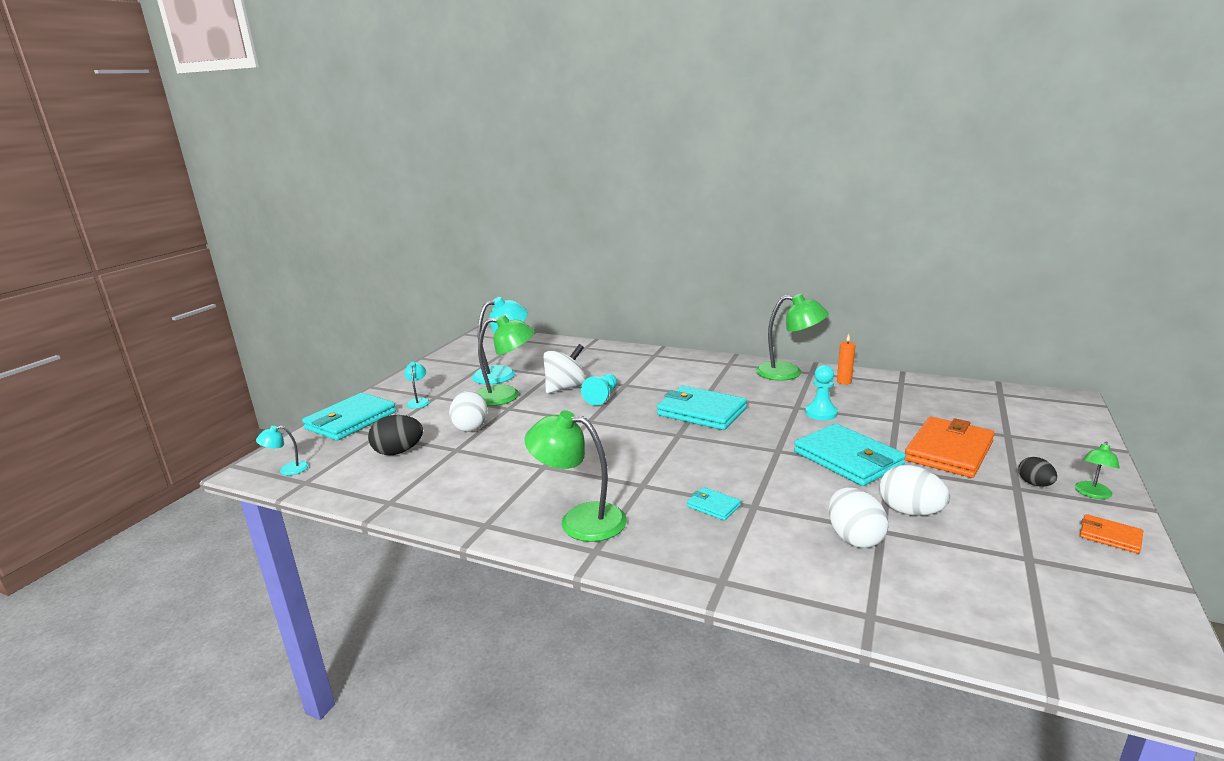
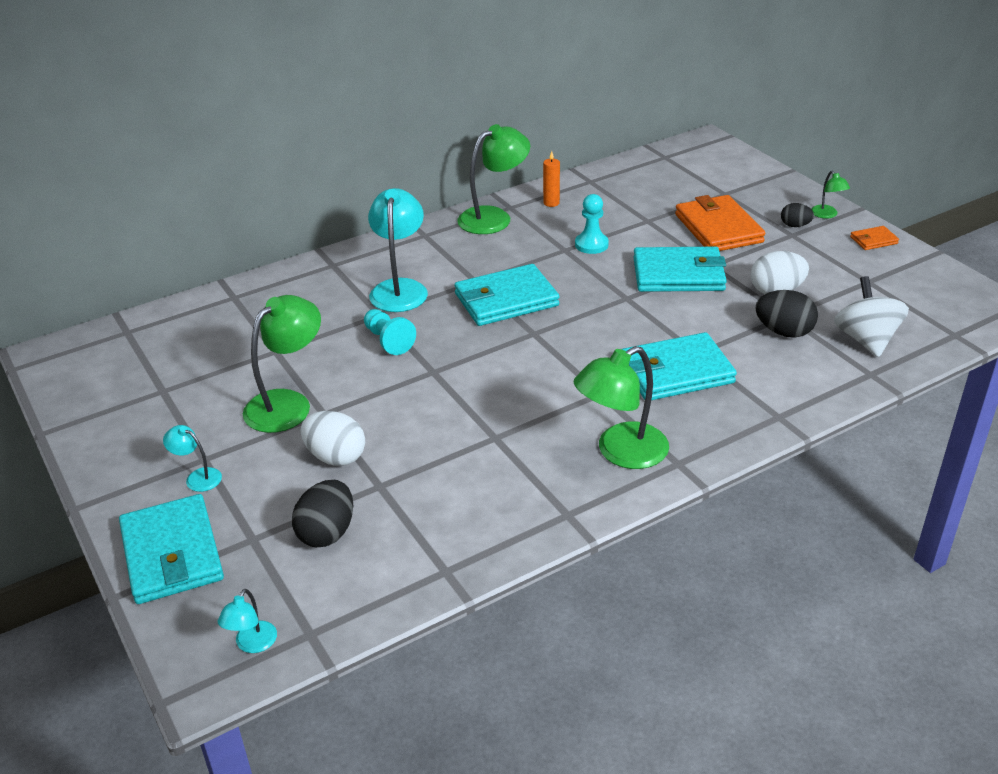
camera: 55 degrees left, 15 degrees up
(502, 373) = (214, 384): turquoise lamp -> turquoise lamp (400, 288)
(565, 388) = (328, 354): white spinning top -> white spinning top (866, 340)
(713, 506) = (676, 372): turquoise wallet -> turquoise wallet, size x2.17
(854, 538) = (784, 332): white egg -> black egg

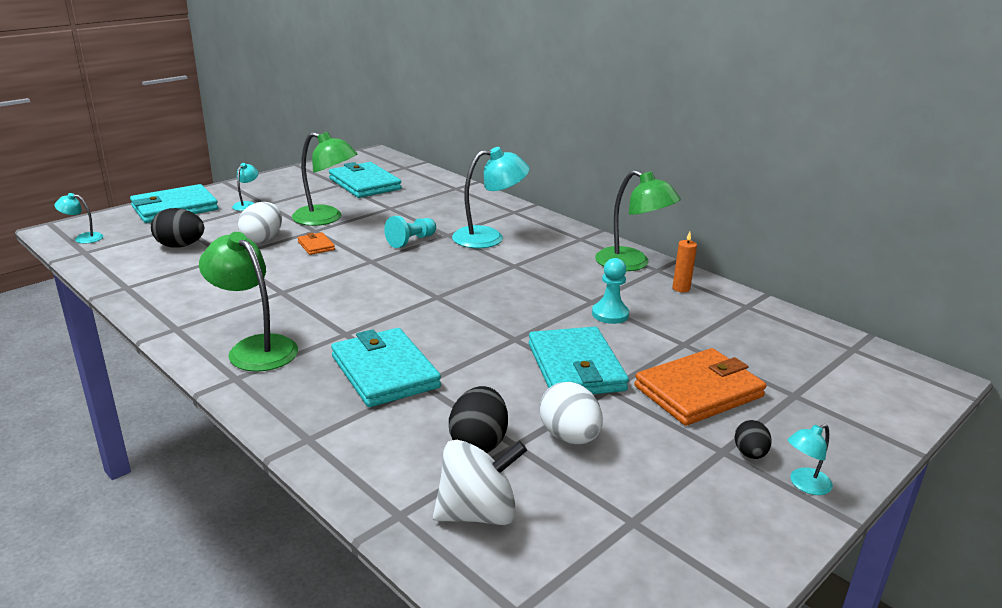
camera: 75 degrees right, 10 degrees down
(506, 300) = (488, 280): turquoise wallet -> turquoise wallet (364, 184)
(827, 215) = (804, 485): green lamp -> turquoise lamp
(873, 240) = (759, 532): orange wallet -> orange wallet (316, 246)

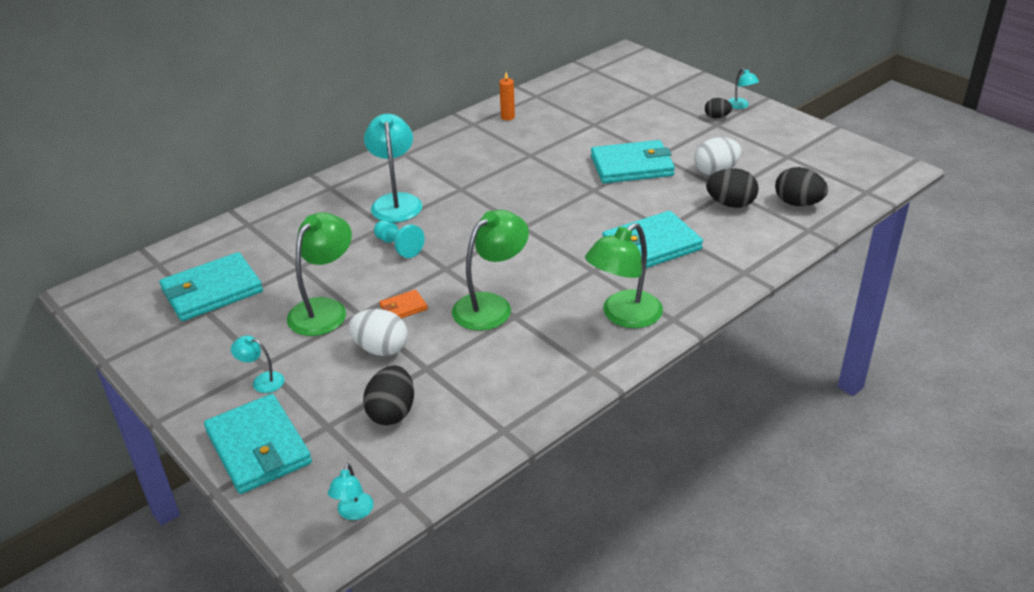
camera: 85 degrees left, 10 degrees up
(478, 513) = (798, 203): white spinning top -> black egg
(610, 314) = (552, 149): turquoise pawn -> none
(631, 264) = (461, 134): green lamp -> green lamp (491, 305)
(698, 391) = (654, 125): orange wallet -> none

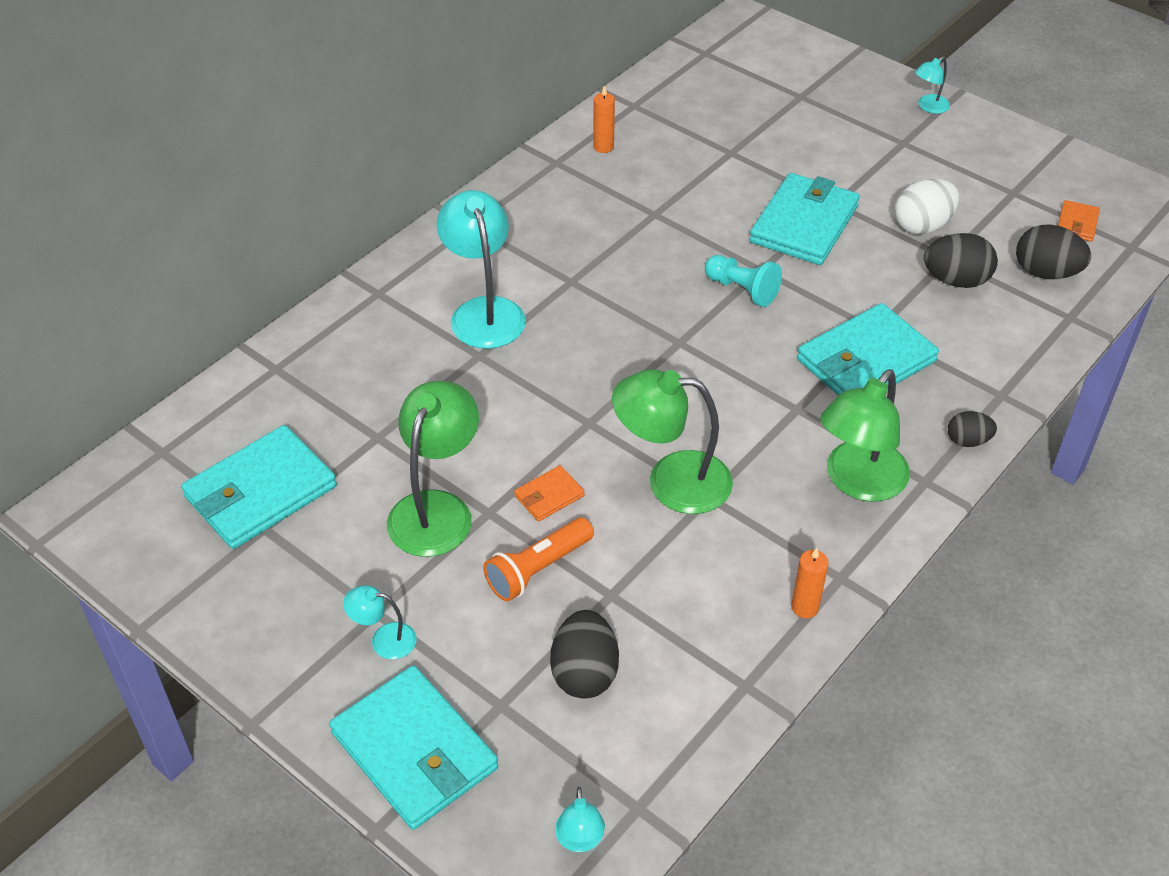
camera: 10 degrees left, 10 degrees up
(381, 349) = (537, 569): white egg -> orange flashlight
(398, 247) = (511, 391): turquoise pawn -> turquoise pawn (742, 290)
(491, 305) = (671, 481): green lamp -> green lamp turned 120 degrees counterclockwise
(561, 387) = (805, 607): none -> orange candle
(632, 166) = (804, 224): turquoise wallet -> turquoise wallet turned 45 degrees counterclockwise
(717, 117) = (900, 129): black egg -> black egg (967, 441)
(740, 106) = (928, 107): turquoise lamp -> turquoise lamp turned 90 degrees clockwise
(829, 176) = (1077, 223): none -> orange wallet

